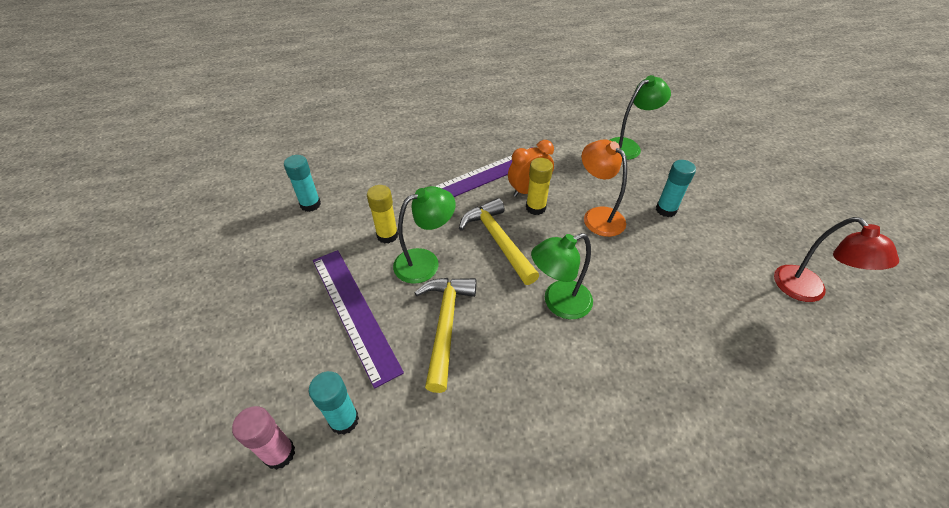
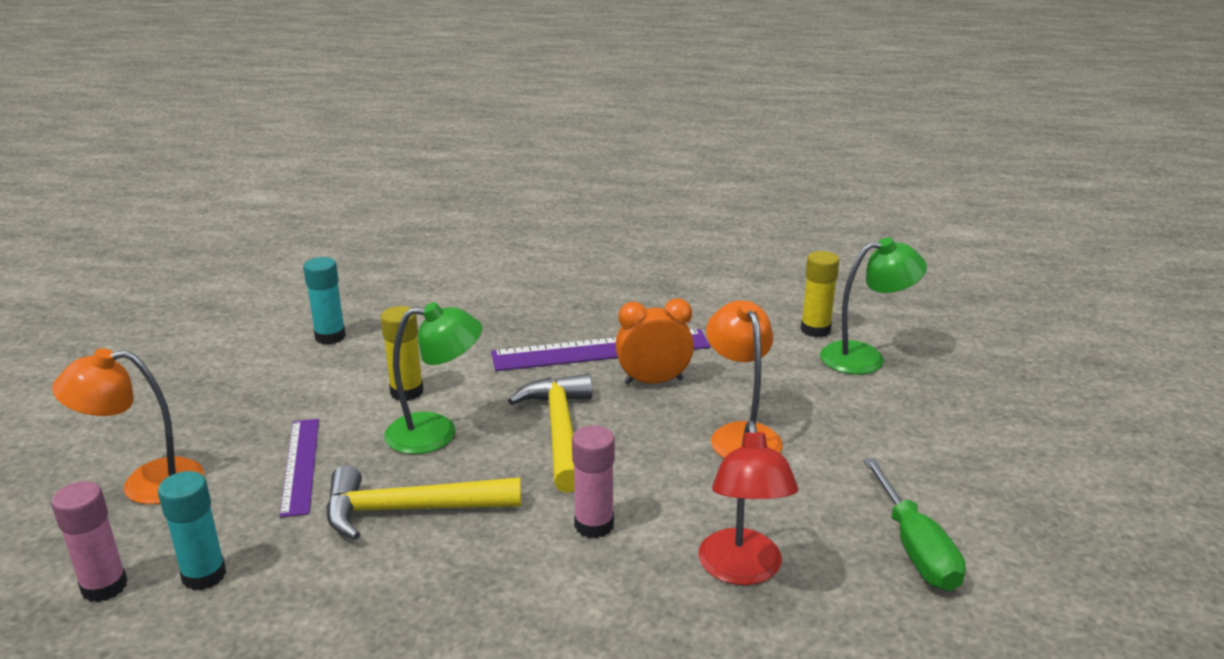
camera: 20 degrees right, 20 degrees down
(255, 358) = (146, 484): none -> orange lamp
(354, 312) = (300, 465): purple ruler -> purple ruler, size x0.62
(445, 325) = (410, 510): yellow hammer -> yellow hammer turned 120 degrees counterclockwise
(535, 208) = (648, 404): yellow glue stick -> yellow glue stick (815, 330)
(558, 303) = (594, 525): green lamp -> pink glue stick
(666, 210) = (864, 451): turquoise glue stick -> none
(729, 268) = (916, 549): none -> green screwdriver
(807, 291) = (1039, 613): red lamp -> red lamp (742, 570)

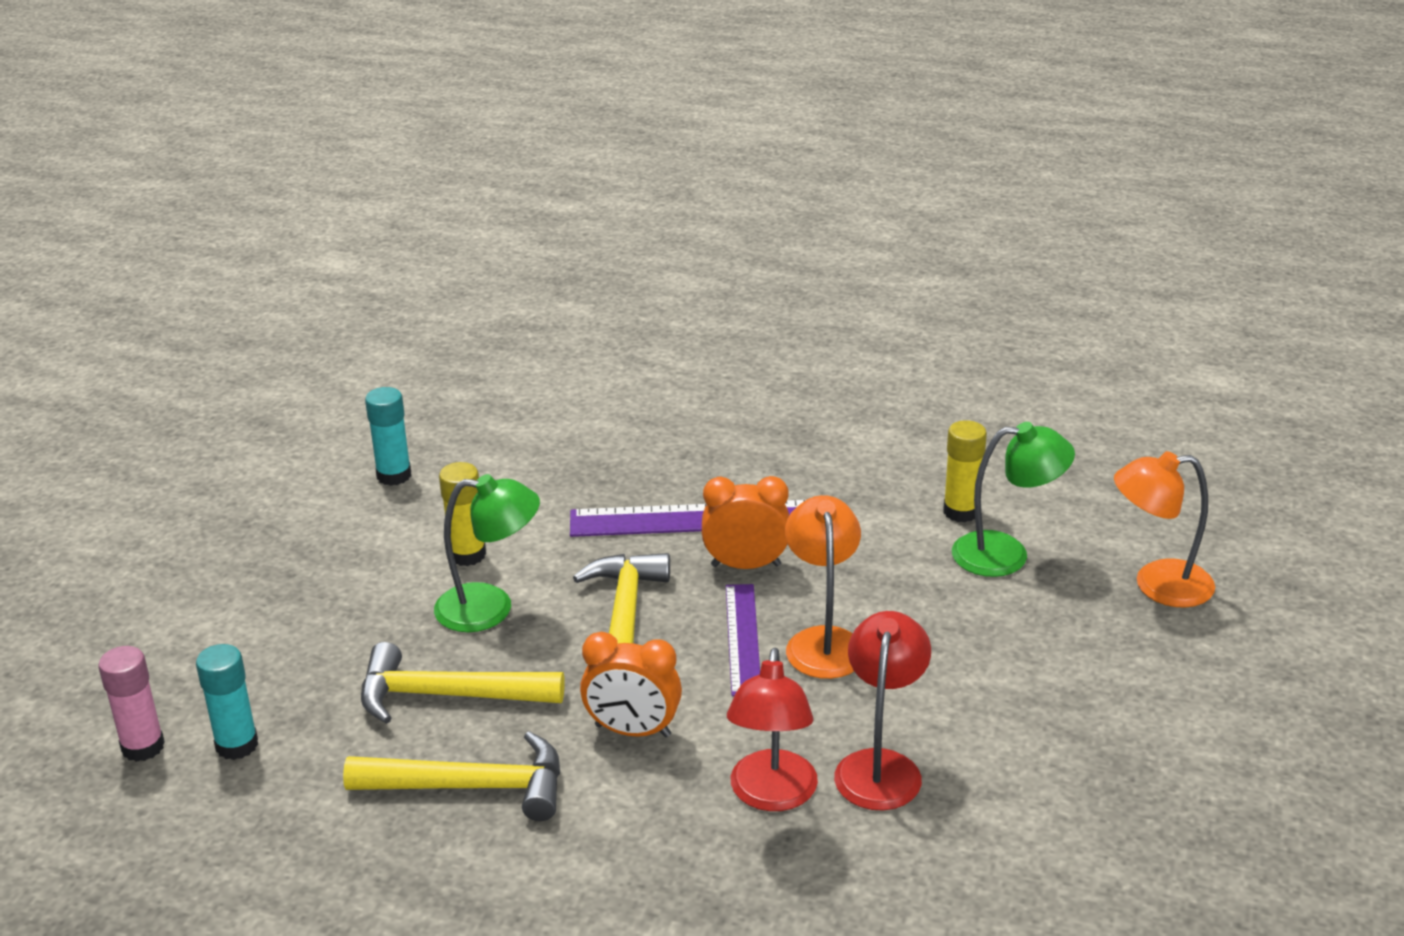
camera: 10 degrees right, 5 degrees up
(146, 484) = (185, 640): orange lamp -> orange lamp (1157, 585)
(300, 465) = (343, 634): purple ruler -> purple ruler (743, 638)
(450, 592) = (471, 787): none -> yellow hammer
(594, 525) = (632, 731): pink glue stick -> orange clock
(831, 534) = (880, 766): none -> red lamp
(916, 549) = (964, 792): green screwdriver -> none

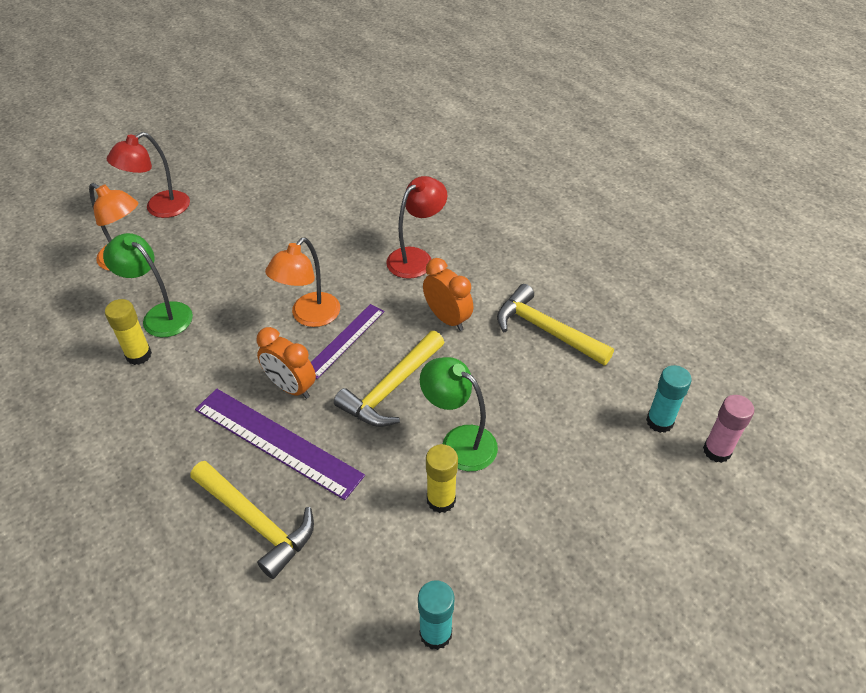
camera: 145 degrees left, 15 degrees up
(447, 695) = (524, 391): yellow hammer -> yellow hammer (256, 522)
(880, 766) = (359, 246): red lamp -> red lamp (159, 209)

